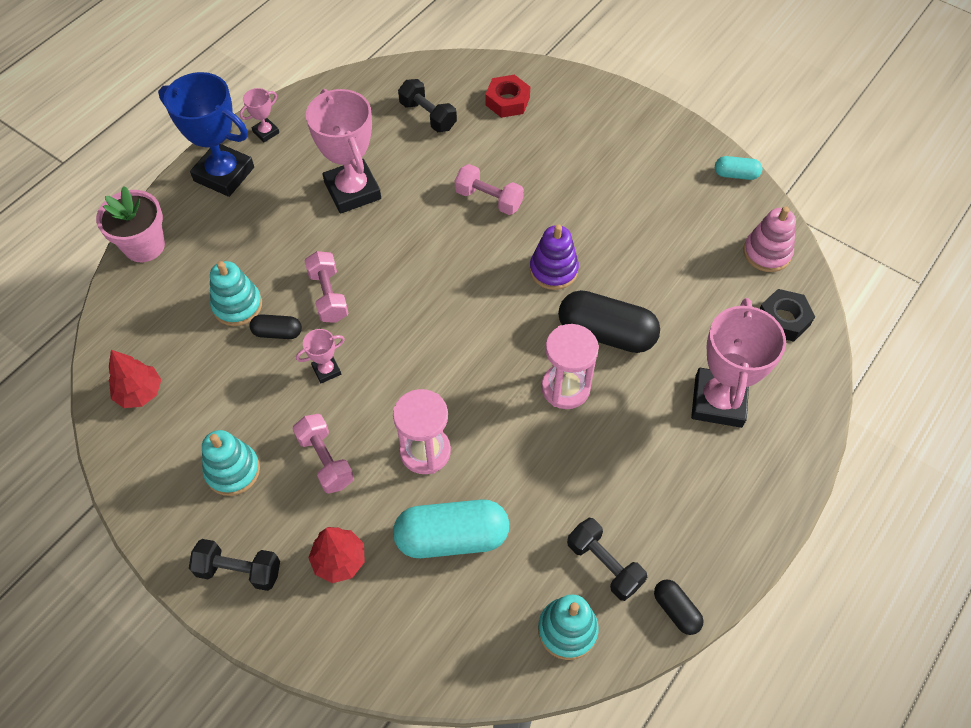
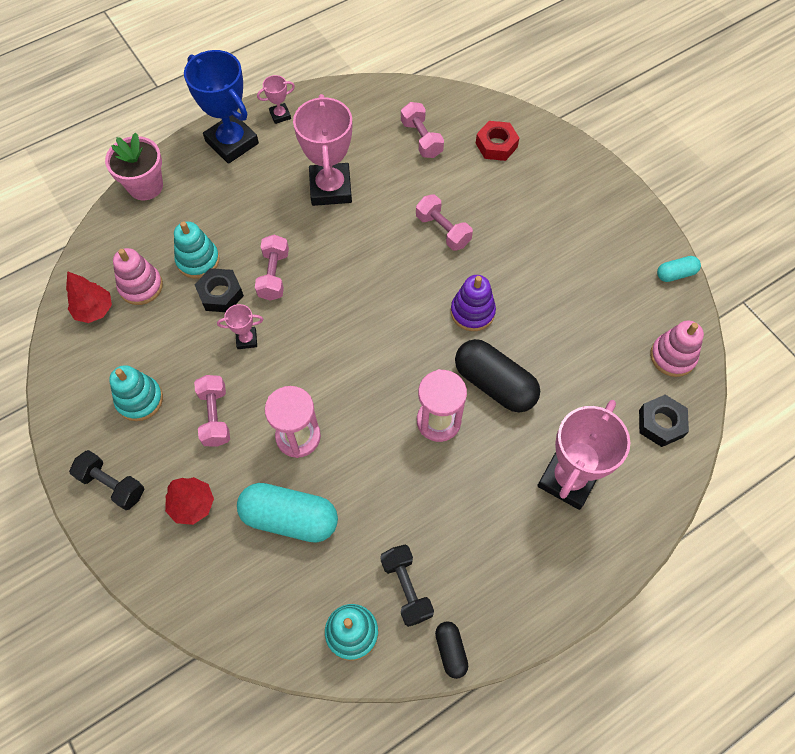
camera: 20 degrees right, 5 degrees up
(183, 351) = (141, 286): none -> pink stacking toy
(277, 332) = (220, 294): black capsule -> black nut
(428, 116) = (421, 139): black dumbbell -> pink dumbbell
(735, 174) = (675, 274): turquoise capsule -> turquoise capsule turned 45 degrees counterclockwise

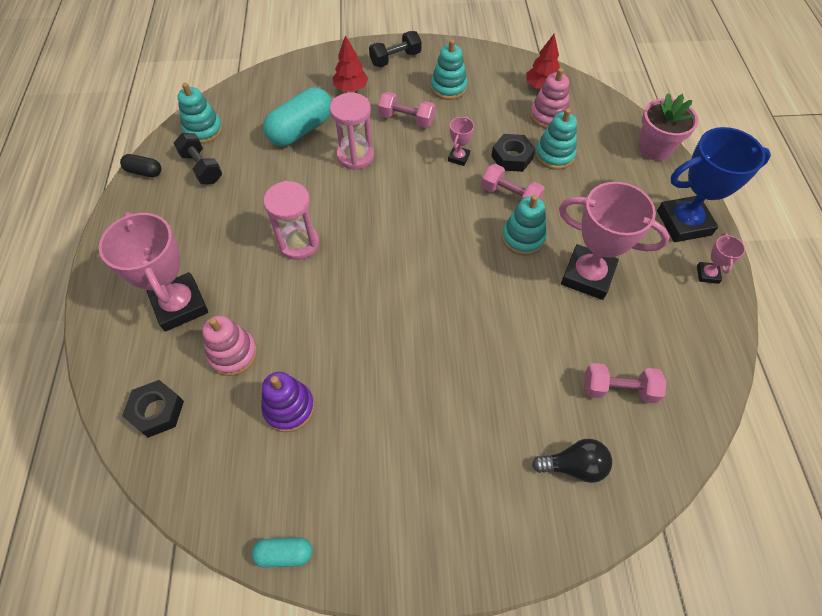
camera: 120 degrees right, 5 degrees down
(318, 246) = (523, 238): none -> turquoise stacking toy
(406, 588) = (202, 167): black dumbbell -> black dumbbell turned 45 degrees clockwise
(443, 230) = (484, 345): pink dumbbell -> none
(472, 312) = (378, 321): purple stacking toy -> purple stacking toy (289, 408)
(494, 384) = (298, 299): black capsule -> none
(496, 145) = (574, 466): red nut -> black light bulb
(672, 356) = (203, 473): pink stacking toy -> pink stacking toy (233, 354)
(675, 274) = (284, 554): turquoise capsule -> turquoise capsule turned 75 degrees clockwise

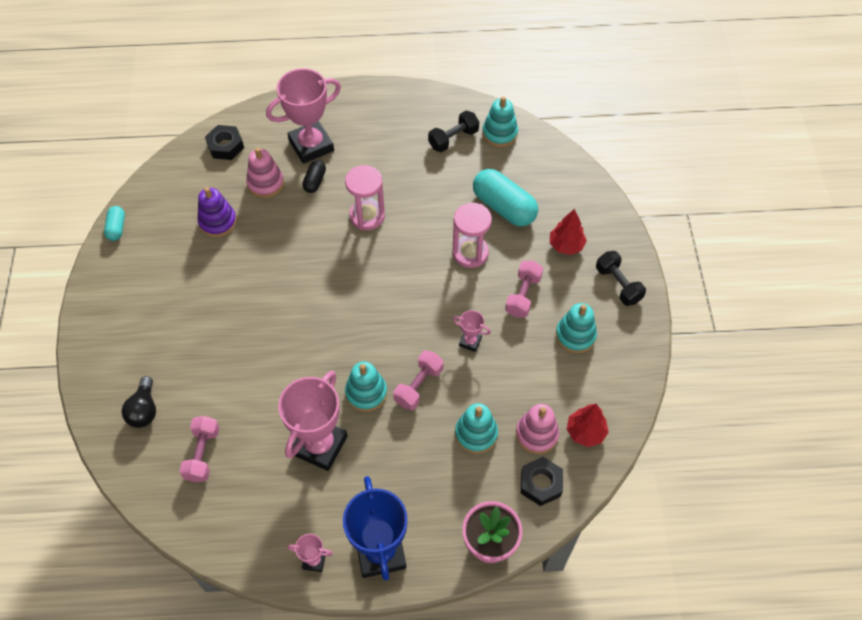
camera: 90 degrees right, 0 degrees up
(144, 172) = (448, 101): black capsule -> black capsule (315, 181)
(512, 157) = (472, 391): black nut -> black nut (541, 483)

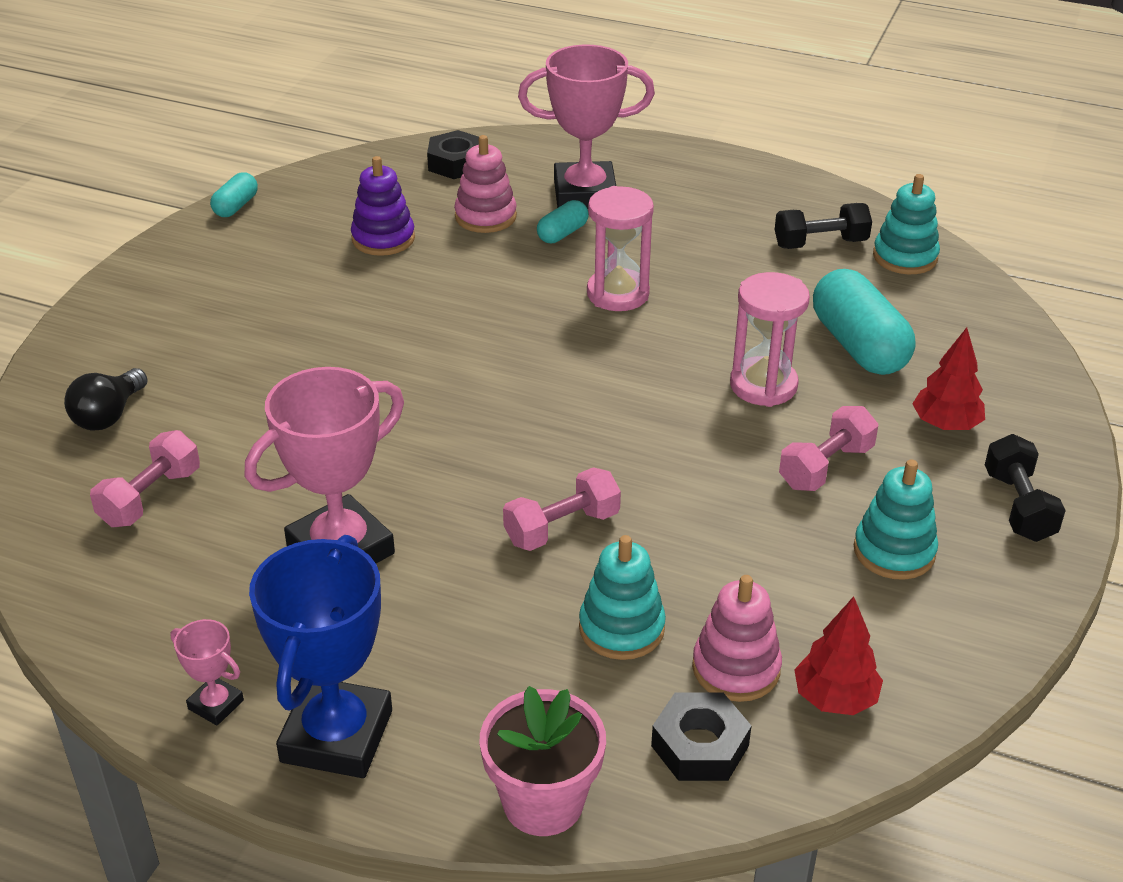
camera: 25 degrees right, 20 degrees down
(315, 181) = (562, 233): black capsule -> turquoise capsule
(366, 393) = (466, 508): turquoise stacking toy -> none
(470, 341) = (691, 498): pink trophy -> none

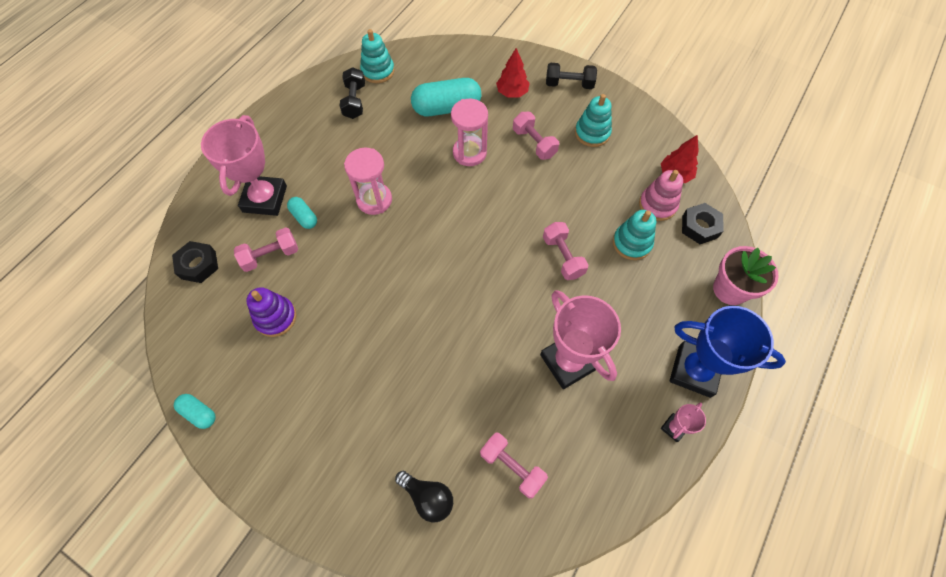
camera: 80 degrees left, 25 degrees up
(485, 216) = (270, 255): pink stacking toy -> pink dumbbell

